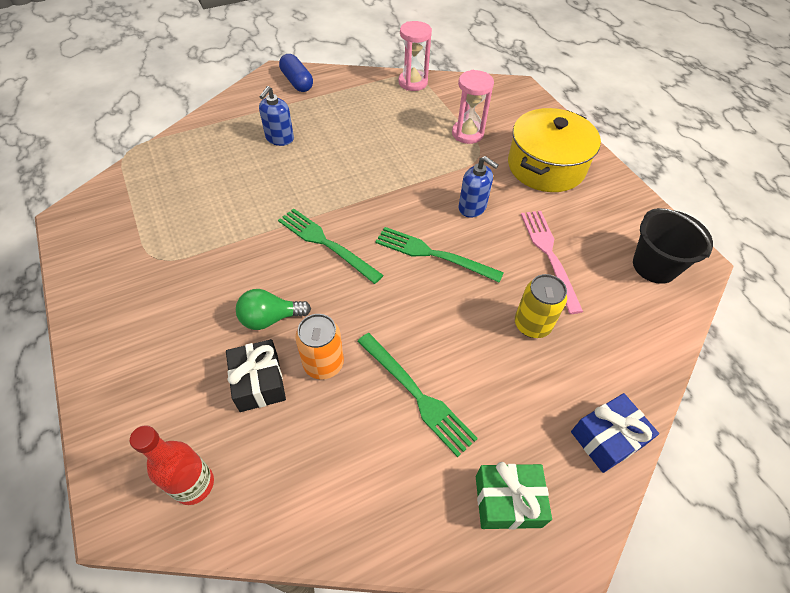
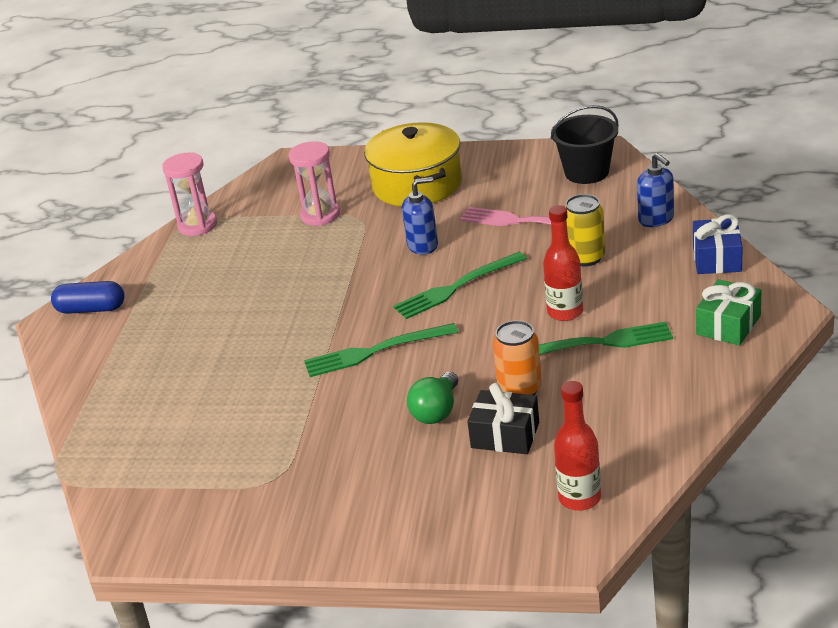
camera: 50 degrees left, 20 degrees down
(279, 138) = (179, 346): blue soap dispenser -> blue soap dispenser (656, 219)
(445, 346) = (565, 312): none -> red bottle

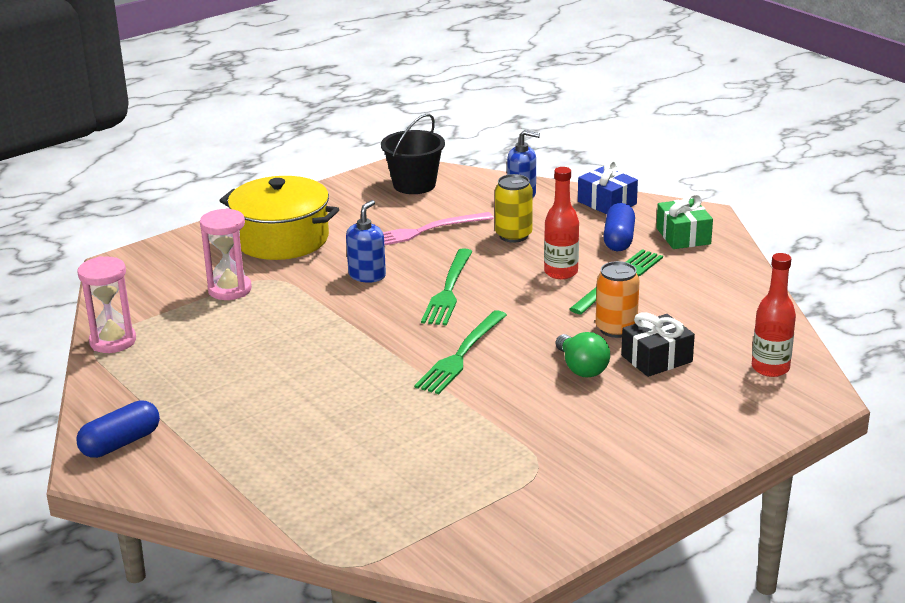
camera: 50 degrees left, 5 degrees down
(665, 302) = (618, 239): none -> blue capsule

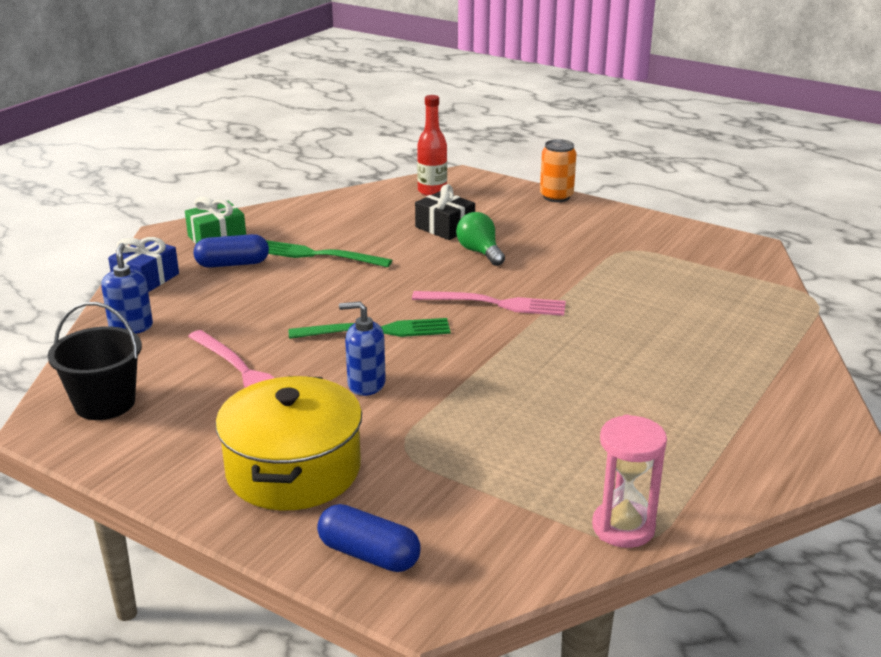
camera: 110 degrees left, 0 degrees up
(121, 443) = (792, 448): blue capsule -> blue capsule (369, 554)
(230, 290) = (447, 473): pink hourglass -> none
(461, 355) = (495, 304): green fork -> pink fork
(513, 235) = (238, 316): yellow can -> none
(561, 272) = (313, 282): red bottle -> none
(581, 368) = (480, 252): green light bulb -> green light bulb turned 75 degrees counterclockwise
(616, 329) = (407, 247): orange can -> orange can (556, 197)

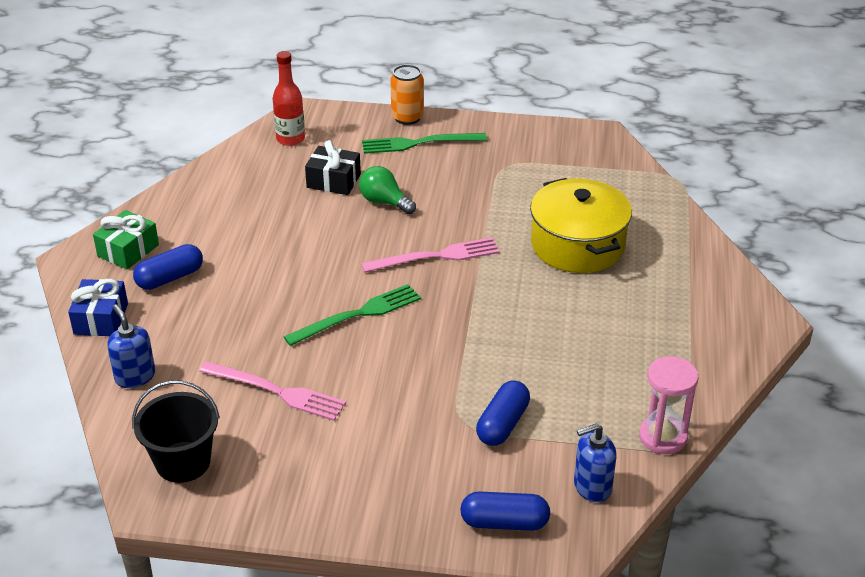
camera: 25 degrees left, 10 degrees up
(293, 470) = (393, 471): yellow pot -> yellow pot (577, 245)
(317, 255) = (241, 245): green fork -> green fork (418, 143)
(366, 384) = (389, 372): blue soap dispenser -> blue soap dispenser (592, 487)
(445, 461) = (502, 424): none -> blue capsule

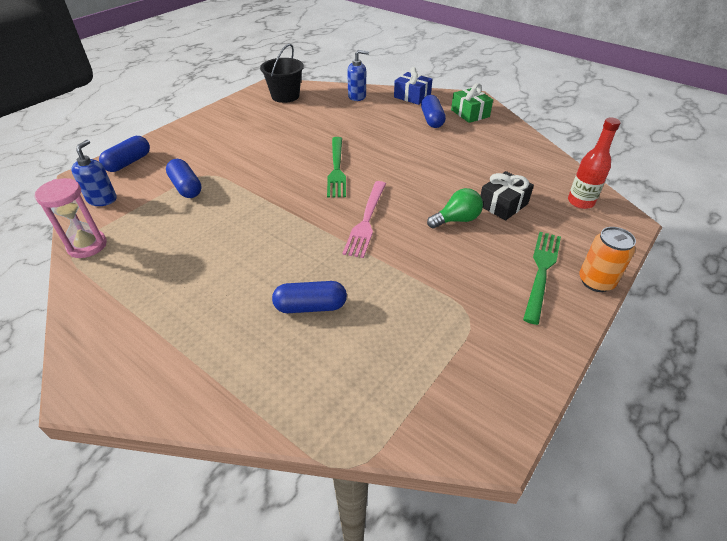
camera: 120 degrees right, 5 degrees up
(277, 392) = (302, 127): pink fork -> none
(577, 245) = (310, 306): yellow pot -> blue capsule

